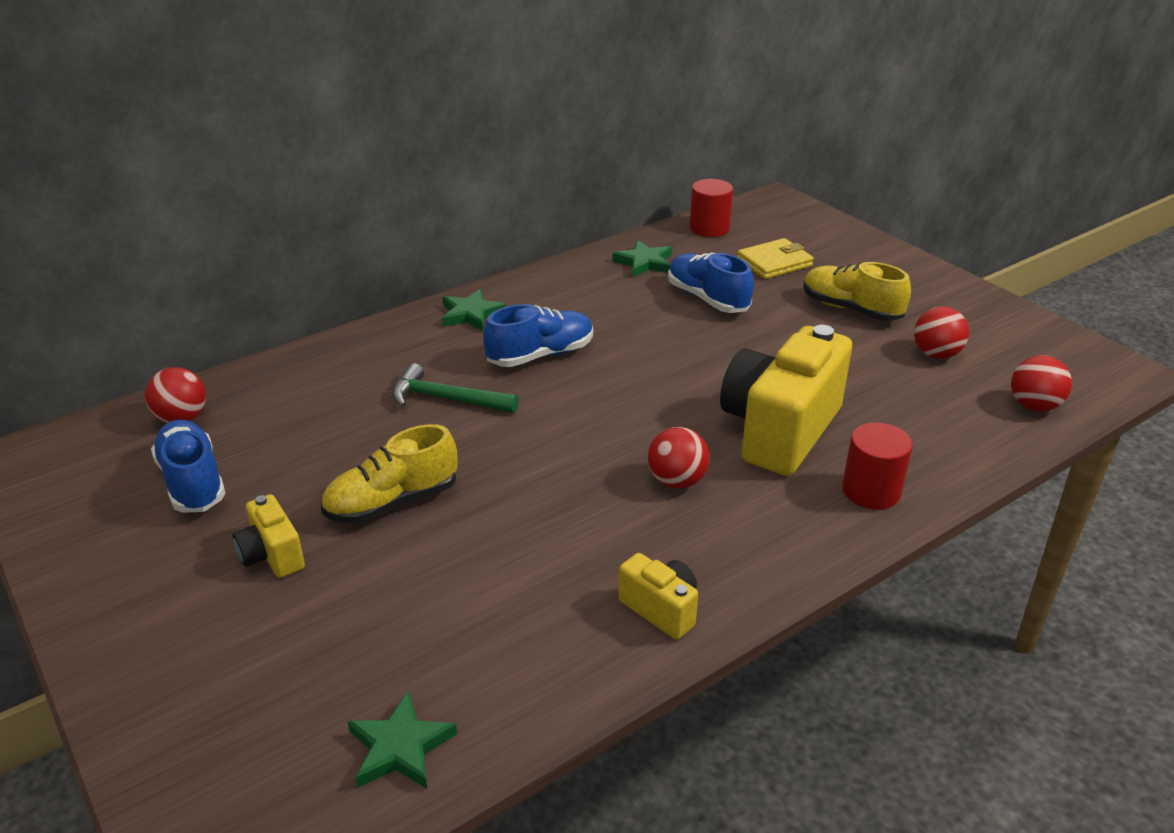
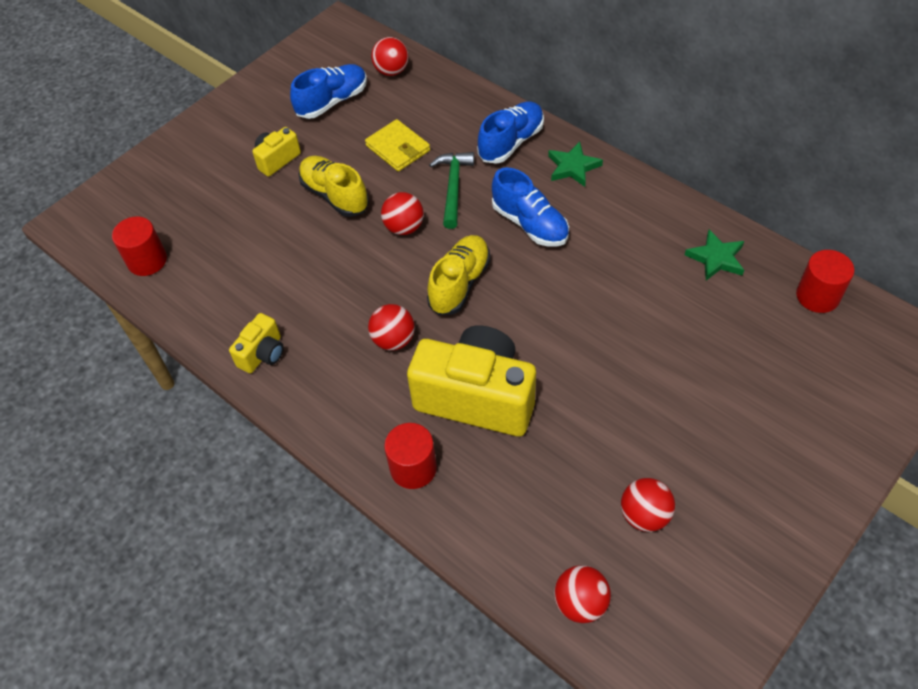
camera: 80 degrees right, 20 degrees up
(400, 747) = (147, 260): green star -> red cylinder
(492, 447) = (404, 227): none -> red ball
(707, 299) = (669, 317): blue shoe -> blue shoe (511, 142)
(774, 263) = (770, 361): yellow wallet -> yellow wallet (398, 148)
(851, 309) = (702, 436): yellow shoe -> yellow shoe (459, 284)

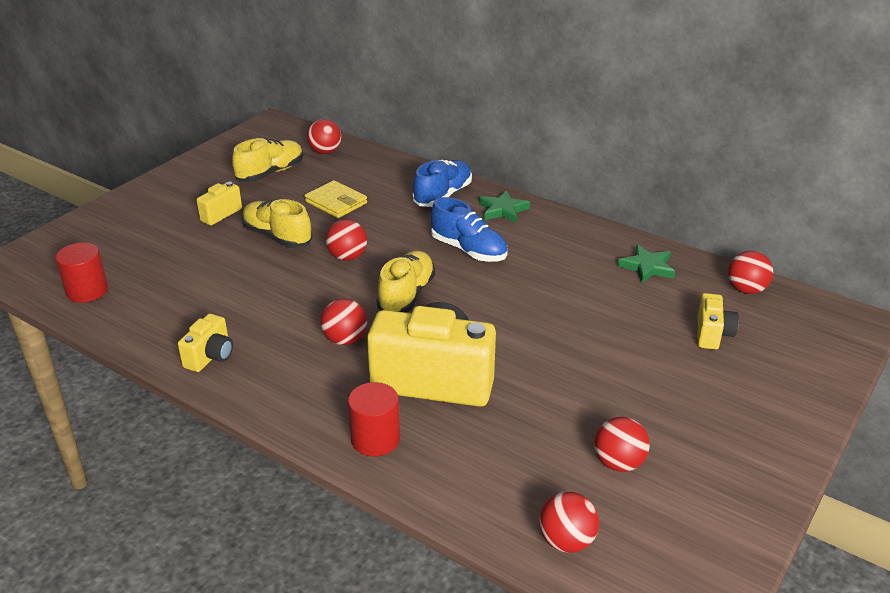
camera: 10 degrees left, 20 degrees down
(332, 102) = (270, 173): blue shoe -> yellow shoe
(453, 187) = (392, 227): green hammer -> none
(769, 356) = (712, 334): none -> yellow camera
(817, 296) = (746, 289): red cylinder -> red ball

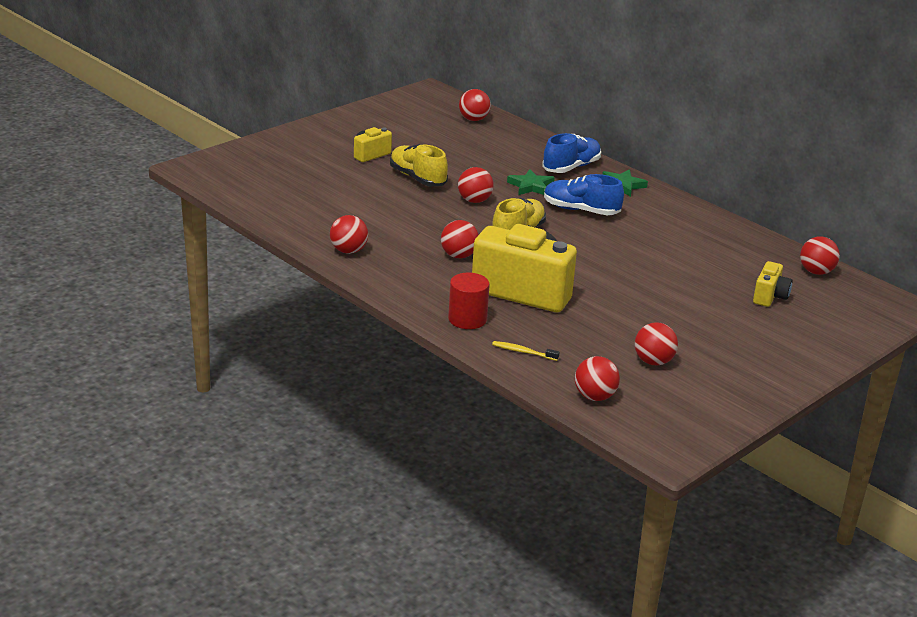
camera: 10 degrees right, 5 degrees down
(87, 291) = (255, 194): red cylinder -> none
(210, 356) = (348, 251): yellow camera -> red ball
(270, 173) = (421, 130): yellow shoe -> none
(336, 202) = (474, 160): yellow wallet -> none
(456, 480) = (523, 352): none -> yellow toothbrush
(468, 250) = (581, 210): blue shoe -> blue shoe turned 150 degrees clockwise
(647, 267) = (735, 244): green star -> green star (531, 186)

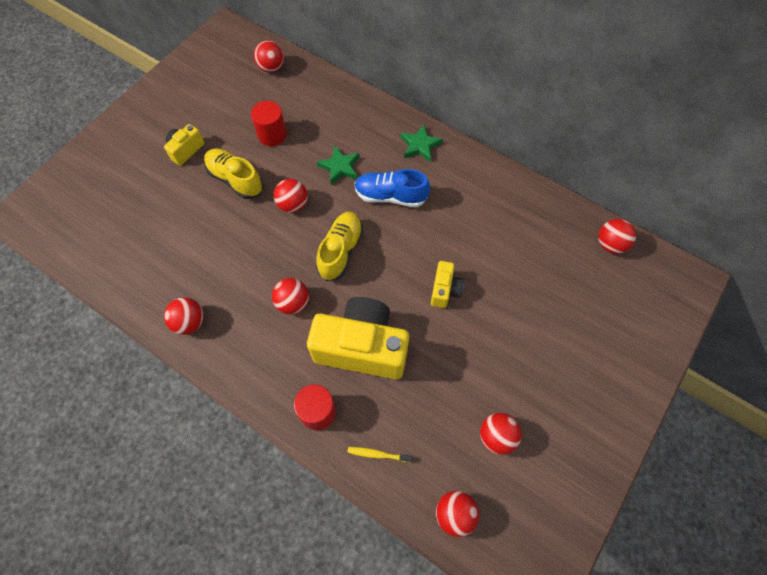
camera: 10 degrees left, 35 degrees up
(463, 158) = (272, 134): none -> red cylinder
(571, 167) = (370, 126): blue shoe -> none
(770, 297) = (578, 297): yellow camera -> yellow camera (445, 290)

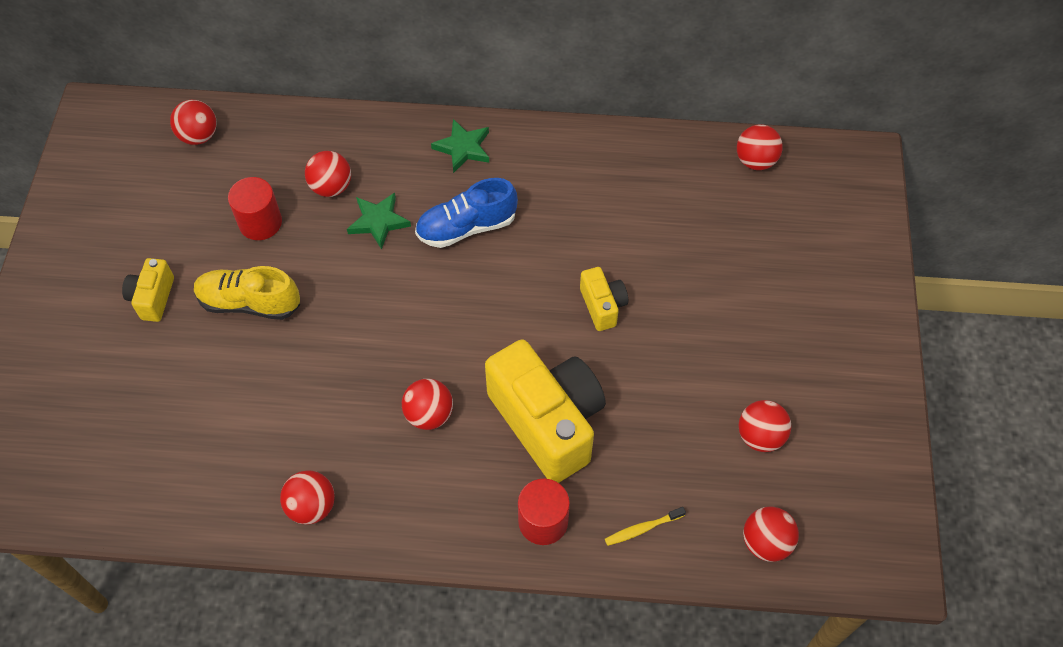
camera: 30 degrees left, 5 degrees down
(293, 204) = (348, 297): red ball -> red ball (331, 187)
(340, 251) = (447, 323): yellow shoe -> none
(362, 347) = (547, 422): yellow camera -> yellow camera turned 75 degrees clockwise

